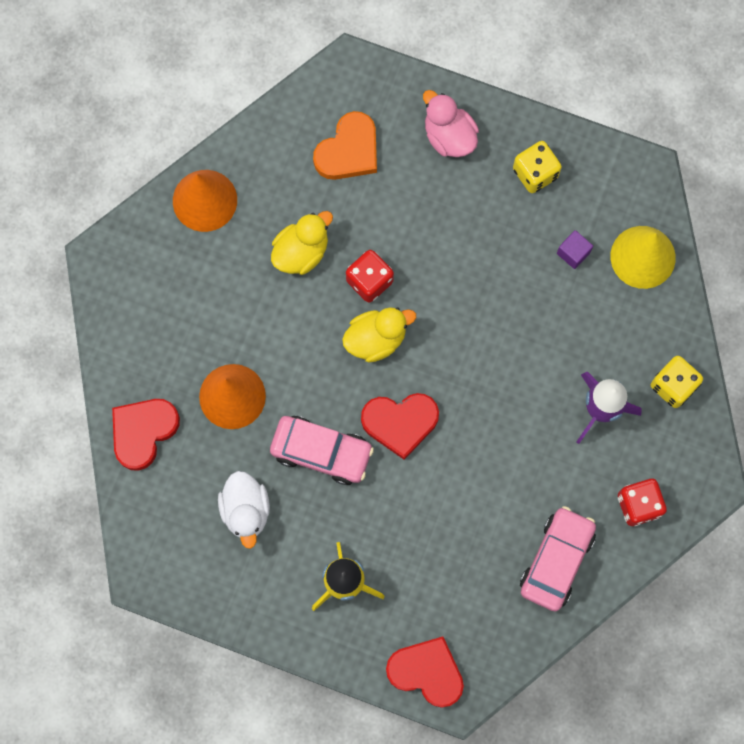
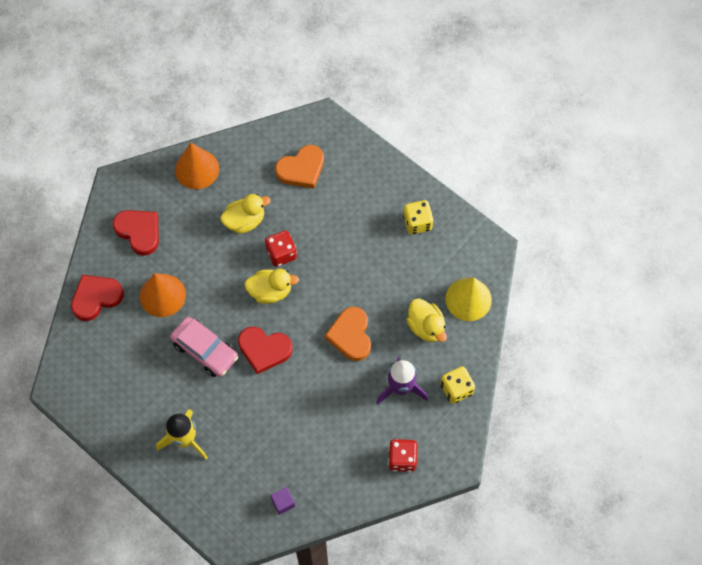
camera: 20 degrees right, 10 degrees down
(246, 510) = (140, 370): white duck -> none
(426, 672) = (215, 518): red heart -> red heart (139, 232)
(449, 136) = (370, 181): pink duck -> none
(507, 362) = (350, 335): none -> orange heart
(556, 560) = (332, 475): pink car -> none
(573, 253) = (422, 281): purple cube -> purple cube (283, 502)
(602, 314) = (426, 327): none -> yellow duck

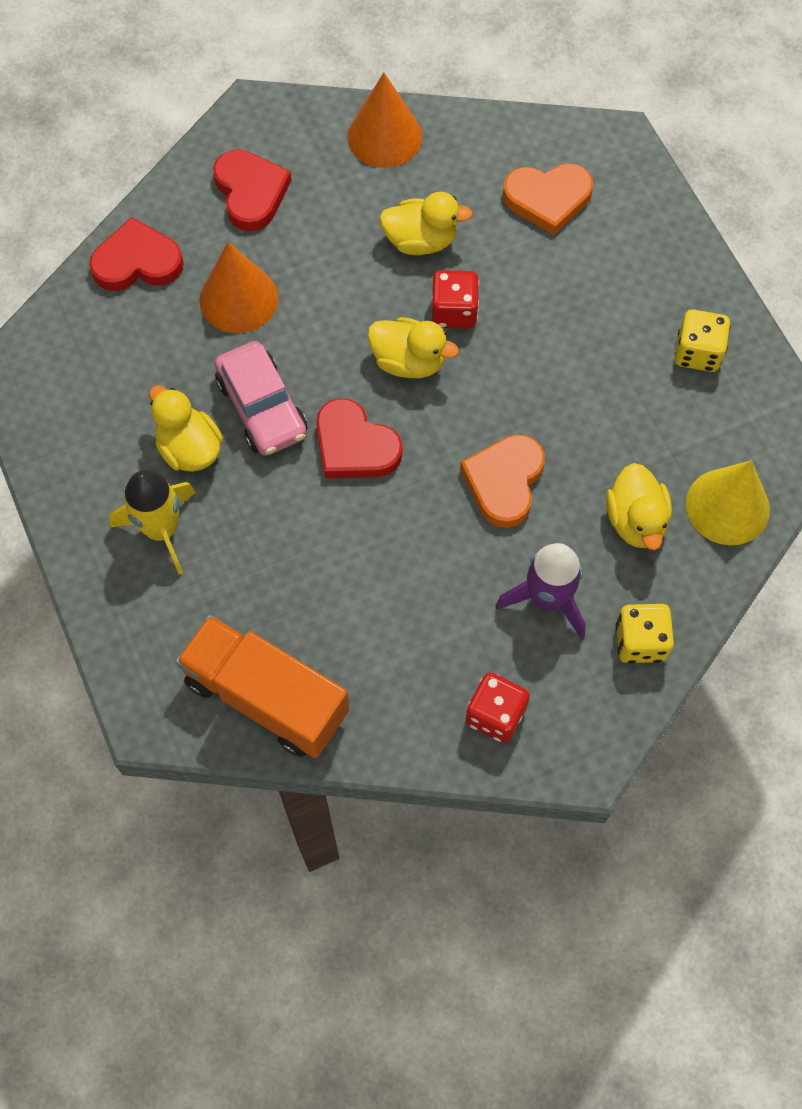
camera: 25 degrees right, 0 degrees up
(177, 389) = (189, 448): none -> yellow duck
(283, 502) = (266, 697): purple cube -> orange truck

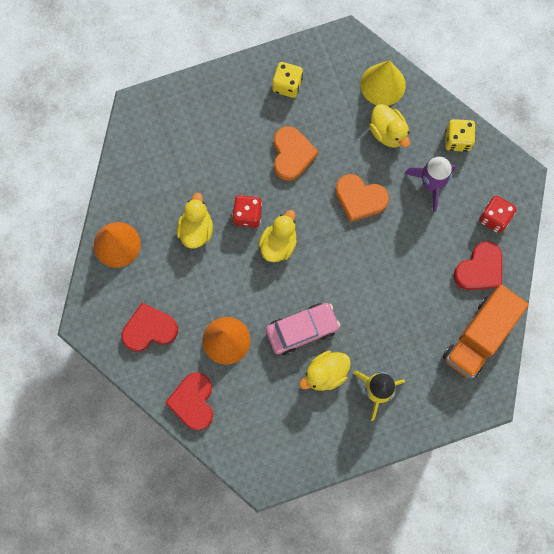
camera: 85 degrees left, 10 degrees up
(354, 446) = (331, 279): red heart -> red heart (479, 269)
(547, 199) = (174, 153): orange heart -> orange heart (292, 154)
(636, 520) = (388, 132): yellow duck -> yellow duck turned 60 degrees clockwise

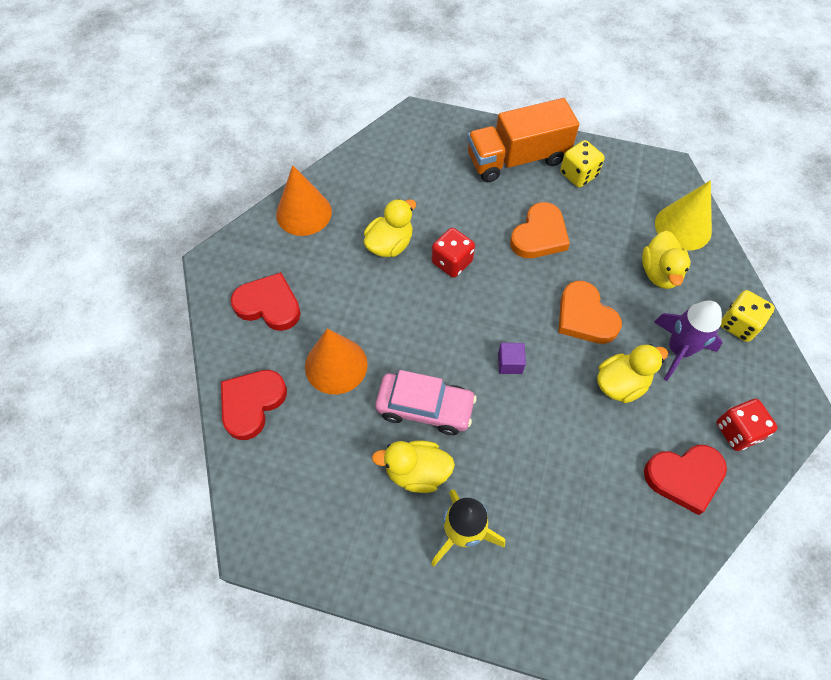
camera: 35 degrees right, 15 degrees down
(278, 244) = (464, 307): yellow duck -> yellow duck (621, 384)
(334, 264) = (510, 363): none -> purple cube
(479, 337) = (636, 557): orange truck -> orange truck (517, 159)

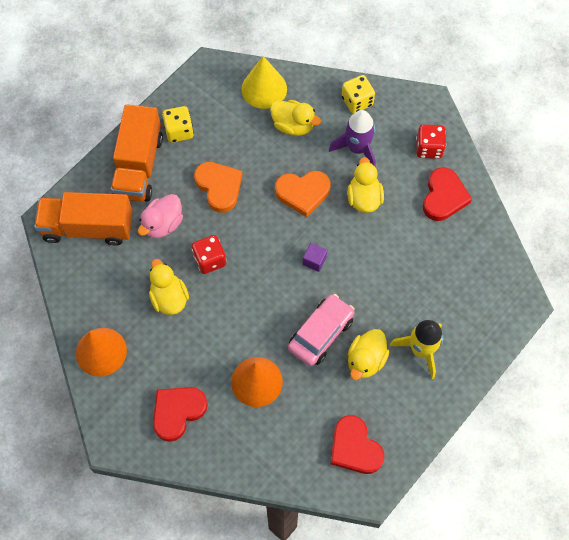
camera: 65 degrees left, 5 degrees up
(252, 404) = (259, 455): red heart -> red heart (354, 447)
(426, 147) = (88, 227): none -> orange truck
(467, 205) = (163, 224): none -> pink duck

